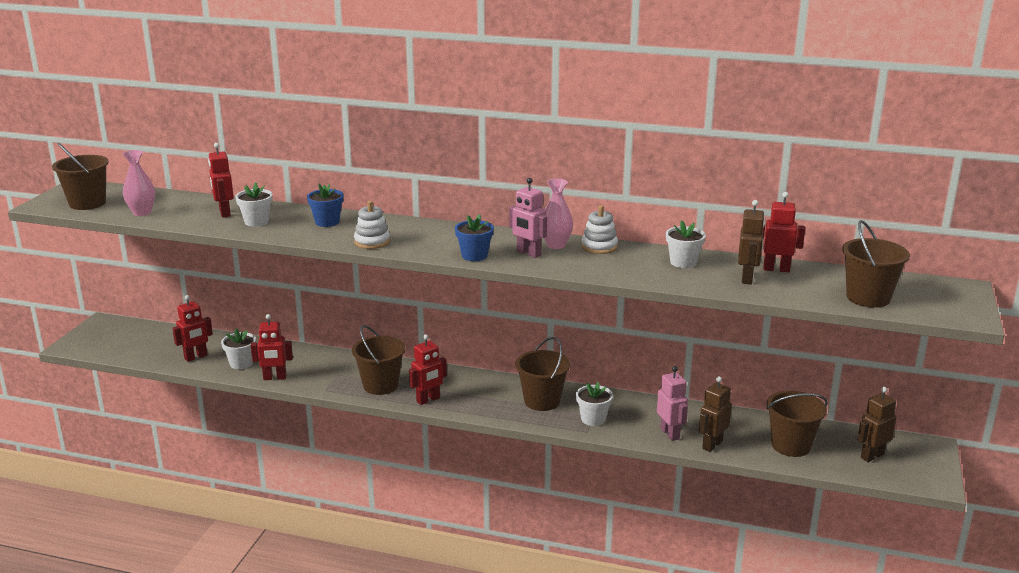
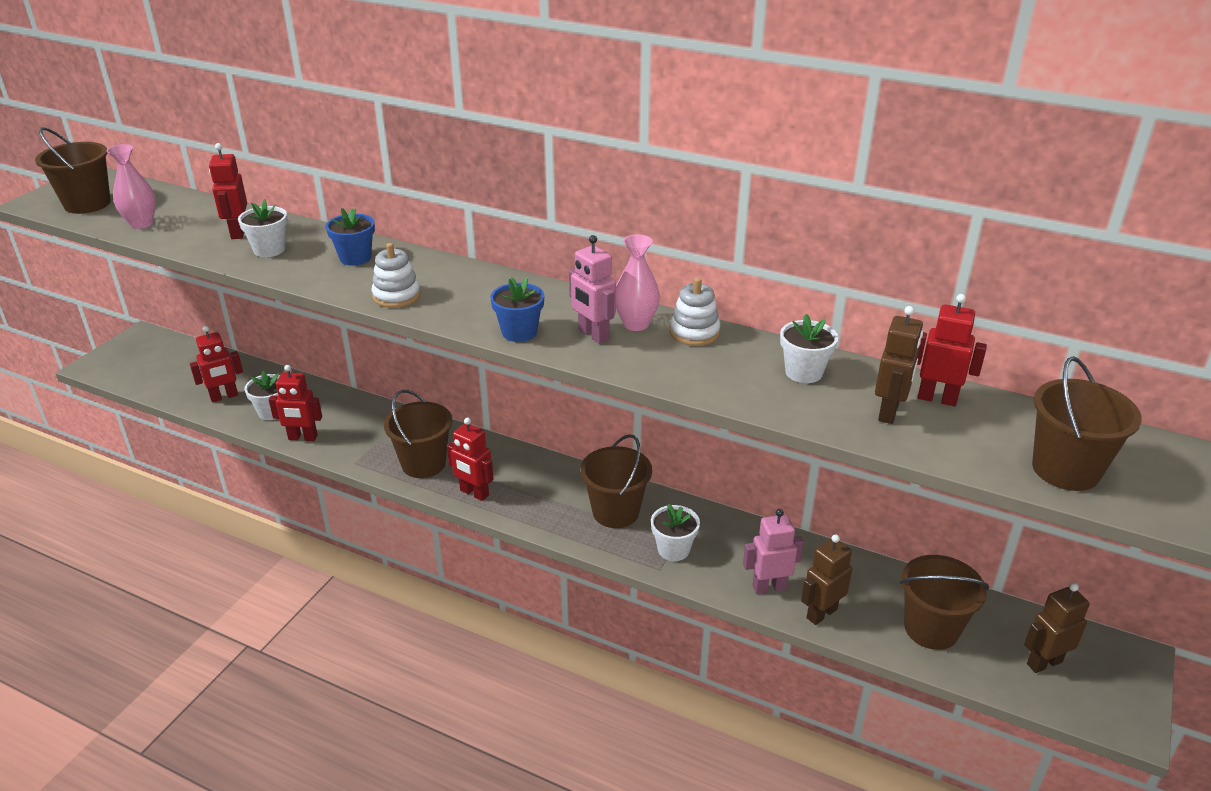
camera: 10 degrees right, 10 degrees up
(428, 400) = (474, 493): red robot -> red robot turned 60 degrees clockwise
(670, 434) = (769, 587): pink robot -> pink robot turned 90 degrees counterclockwise

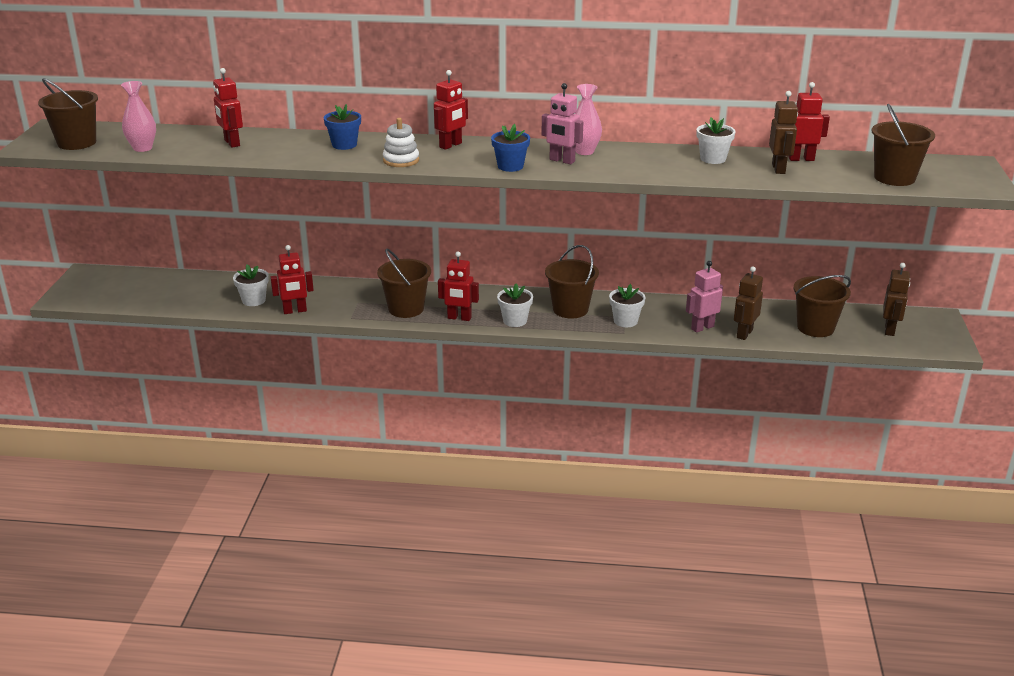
camera: 20 degrees left, 5 degrees down
(224, 397) = (203, 298): red robot -> red robot (451, 145)
(269, 250) = (271, 149): white flower pot -> white flower pot (515, 321)
(694, 332) = (627, 150): white stacking toy -> none
(1043, 662) = (890, 330): brown robot -> brown robot turned 150 degrees clockwise

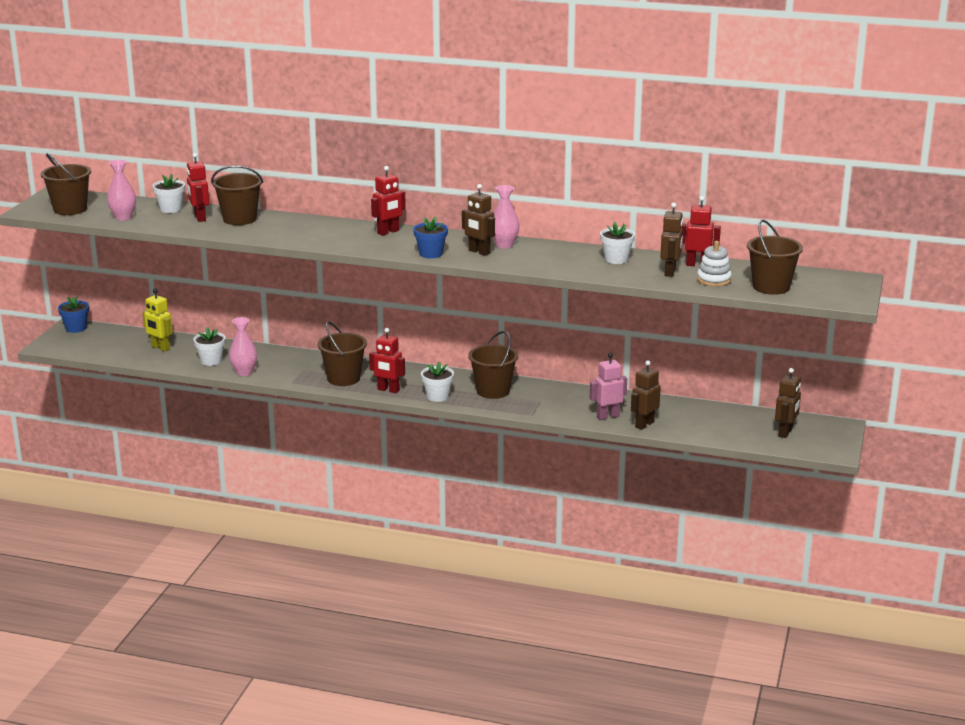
camera: 10 degrees right, 5 degrees down
(192, 290) = (160, 348): none -> yellow robot
(295, 311) = (244, 372): red robot -> pink vase
(344, 145) = (295, 226): blue flower pot -> blue flower pot (76, 328)
(401, 160) = (338, 242): white stacking toy -> white stacking toy (714, 280)
(562, 161) = (479, 252): pink robot -> brown robot
(625, 321) = (539, 405): white flower pot -> white flower pot (171, 209)
(815, 328) = (715, 425): brown bucket -> brown bucket (240, 219)

